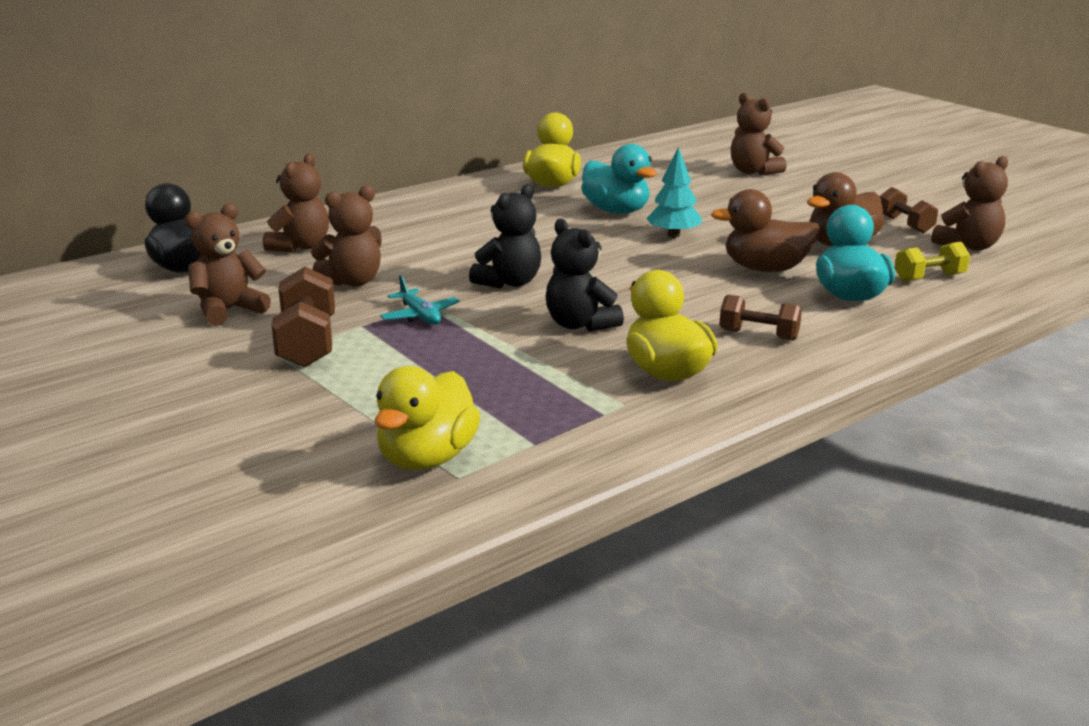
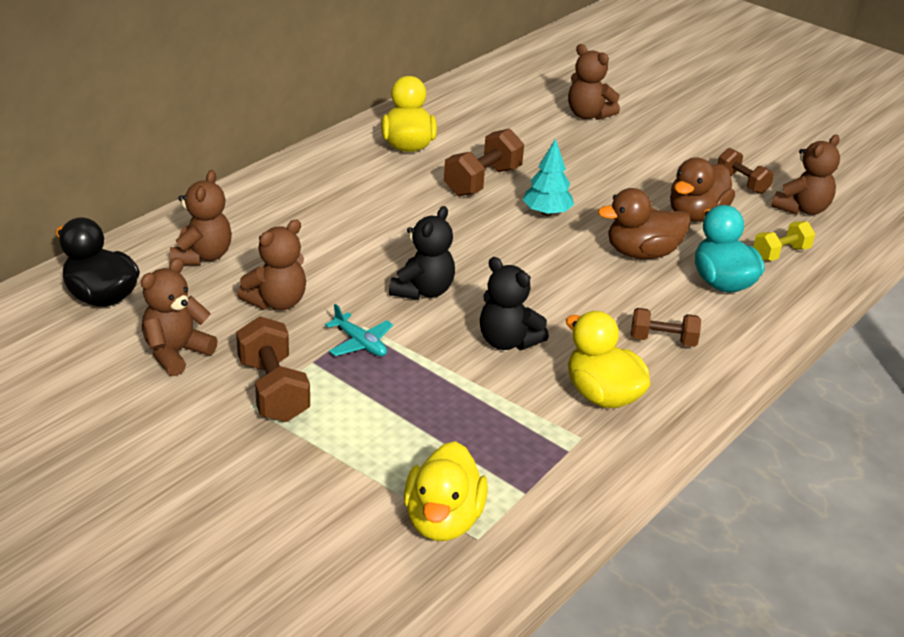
camera: 15 degrees left, 10 degrees up
(616, 211) = (482, 181): turquoise duck -> brown dumbbell

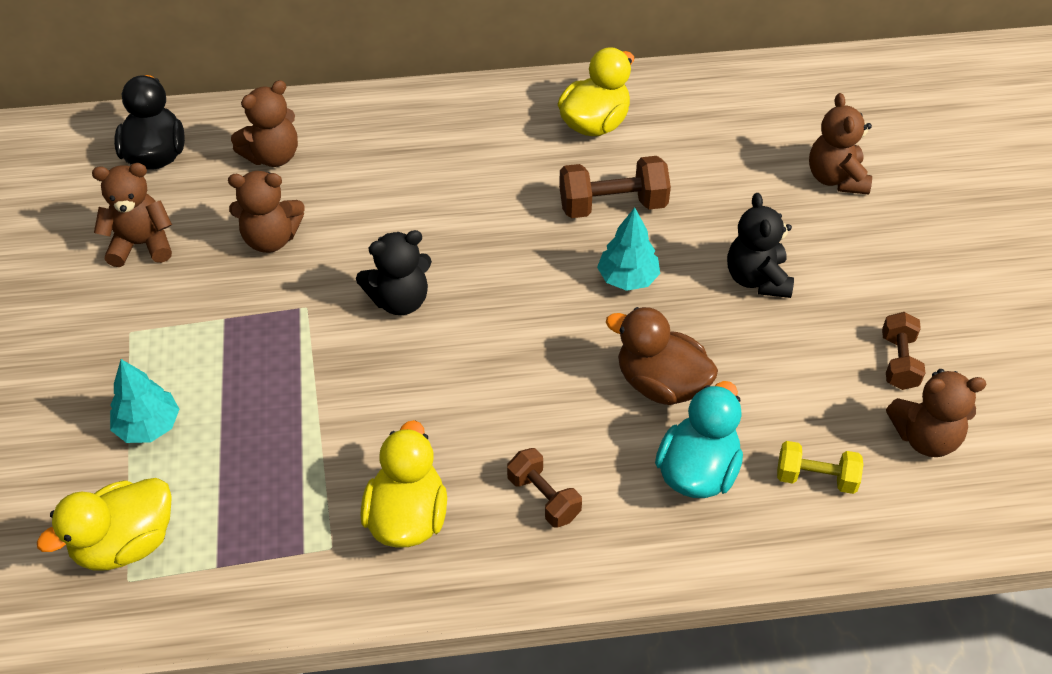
camera: 45 degrees right, 15 degrees up
(273, 390) = (163, 327): brown dumbbell -> none
(353, 449) = (148, 426): none -> turquoise tree
(360, 343) = (281, 323): turquoise plane -> none
(507, 341) = (401, 402): black teddy bear -> black teddy bear (757, 279)
(696, 215) = (785, 372): brown duck -> none

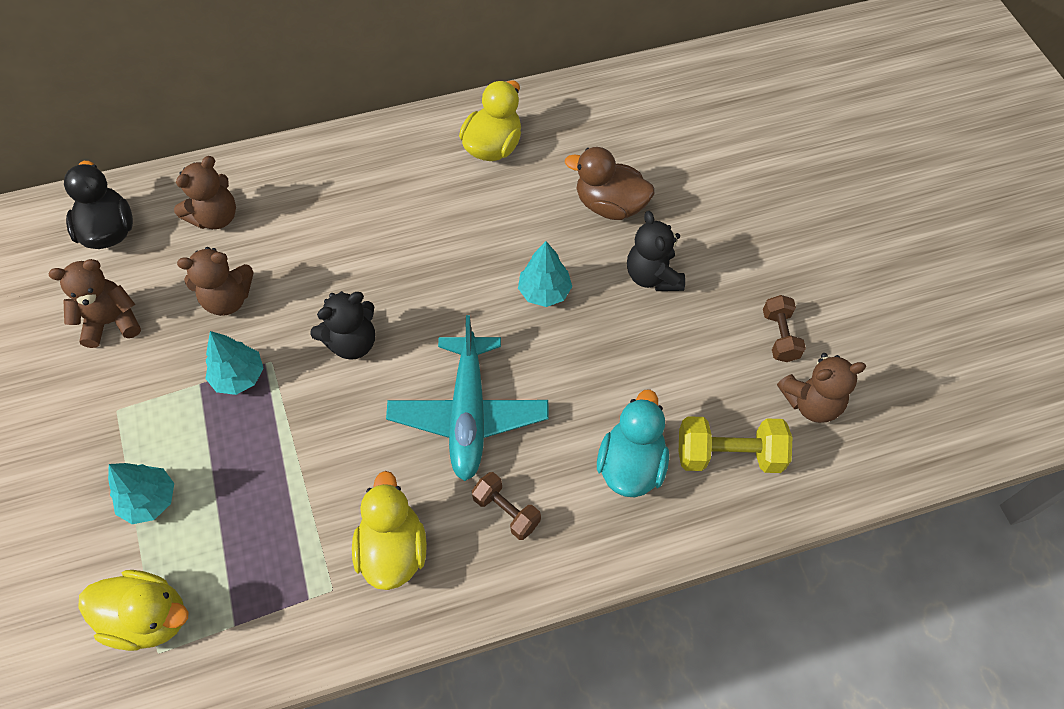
camera: 10 degrees left, 10 degrees up
(125, 544) = (149, 617): yellow duck -> yellow duck turned 120 degrees counterclockwise
(268, 317) = (239, 376): none -> turquoise tree
(518, 391) = (468, 414): none -> turquoise plane
(612, 205) = (521, 224): brown dumbbell -> none
(660, 384) = (587, 388): brown duck -> brown duck (610, 205)
(816, 478) = (728, 454): yellow dumbbell -> yellow dumbbell, size x1.55
(836, 178) = (703, 171): brown teddy bear -> none

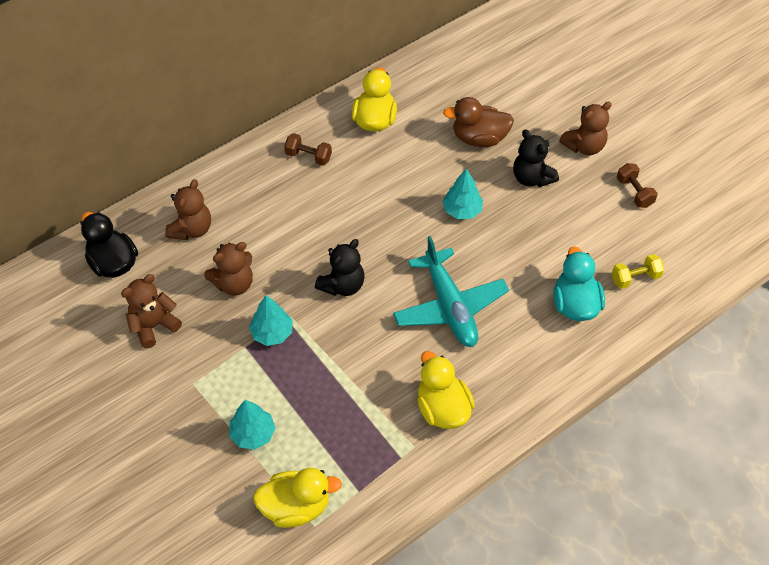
camera: 20 degrees left, 5 degrees down
(506, 511) = (506, 359): brown dumbbell -> brown dumbbell (308, 156)
(728, 454) = (635, 278): yellow dumbbell -> yellow dumbbell, size x0.65
(811, 403) = (673, 229): brown teddy bear -> brown teddy bear (584, 146)

